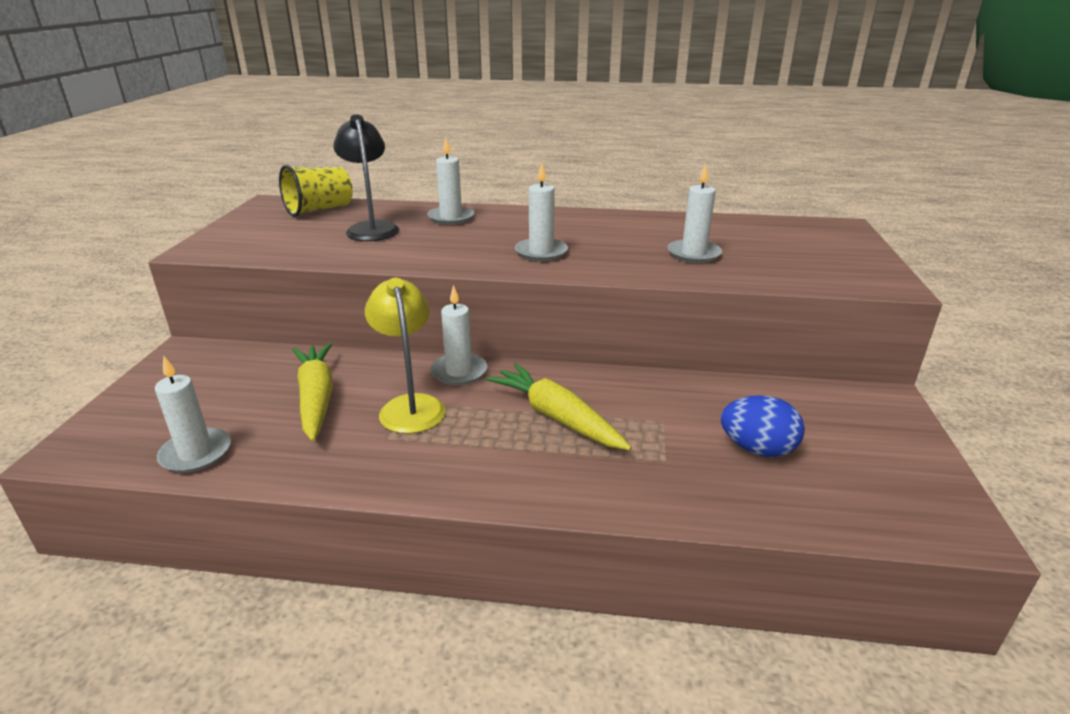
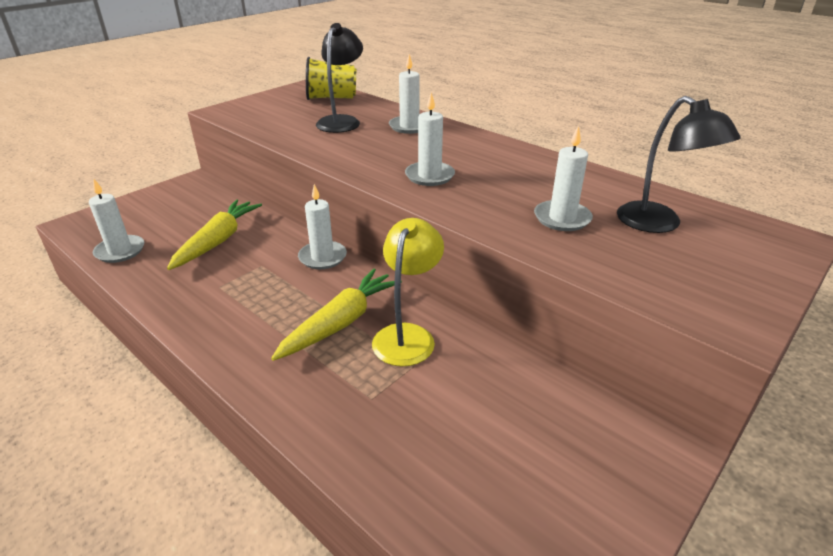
camera: 35 degrees right, 5 degrees up
(410, 406) = (261, 270): yellow lamp -> yellow lamp (407, 335)
(557, 417) = (340, 322): yellow carrot -> yellow carrot turned 45 degrees clockwise
(757, 449) = (460, 430): blue egg -> none
(759, 239) = (658, 224): none -> black lamp

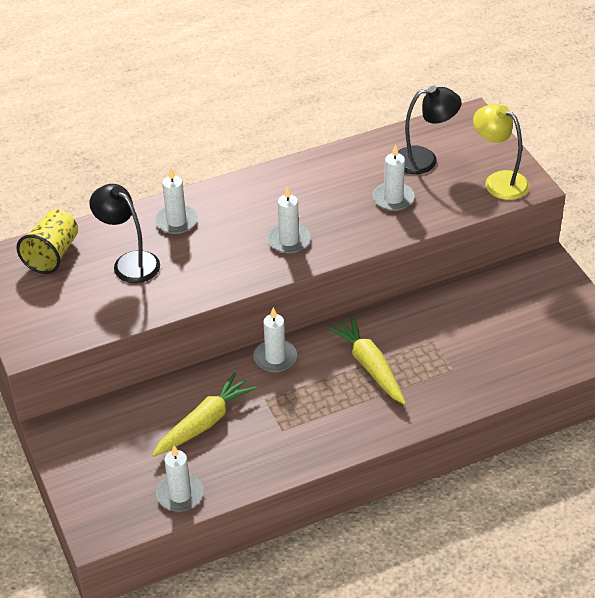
camera: 65 degrees left, 10 degrees up
(218, 241) = (204, 423): yellow carrot -> yellow carrot turned 90 degrees clockwise
(407, 335) = (402, 335): yellow lamp -> yellow lamp (499, 181)

